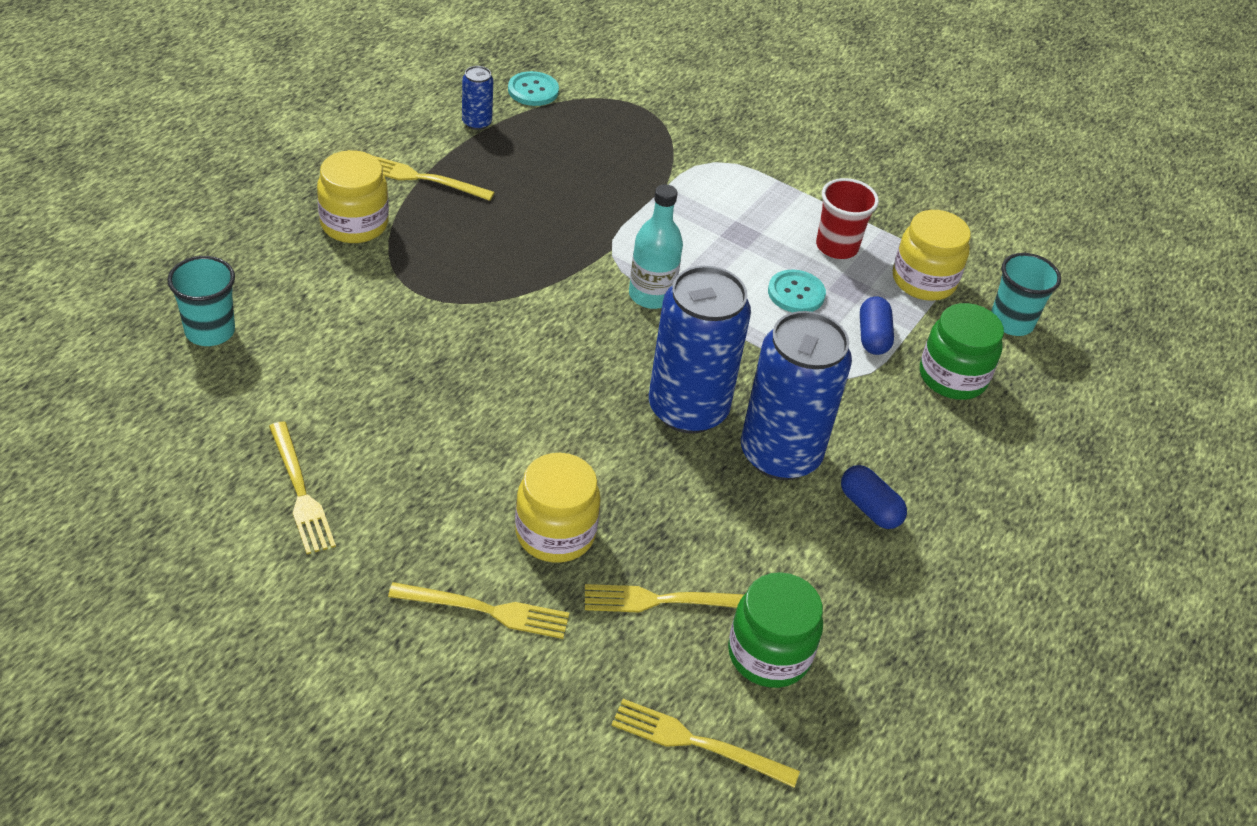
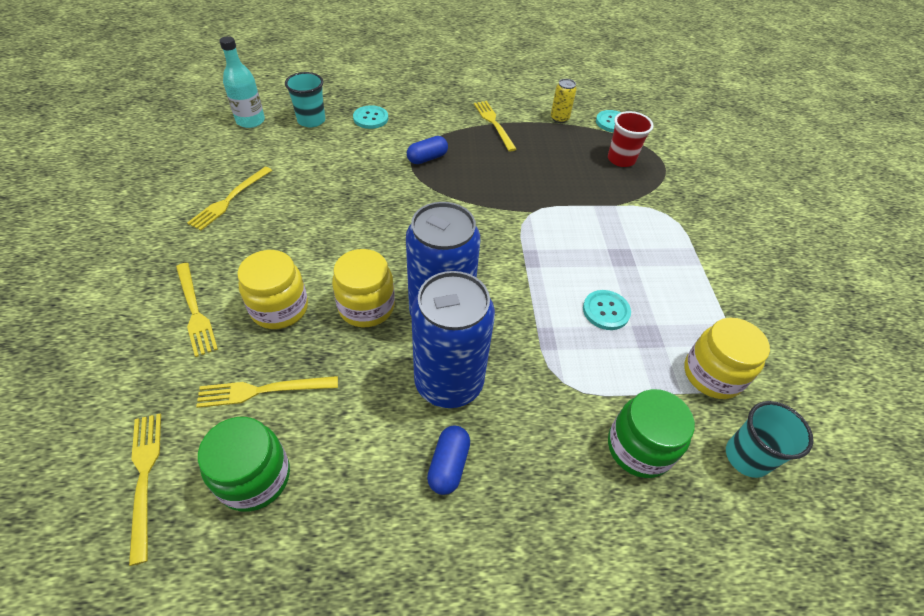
camera: 55 degrees right, 5 degrees up
(276, 274) = (370, 118): none -> turquoise button
(354, 224) = (433, 121): yellow jar -> yellow jar (366, 307)
(477, 122) = (559, 118): blue can -> yellow can
(651, 295) = (517, 246): turquoise bottle -> turquoise bottle (250, 121)
(664, 600) = (263, 390): yellow fork -> yellow fork turned 60 degrees counterclockwise
(837, 246) = (677, 308): red cup -> red cup (621, 159)
(873, 337) = (619, 374): blue capsule -> blue capsule (427, 158)

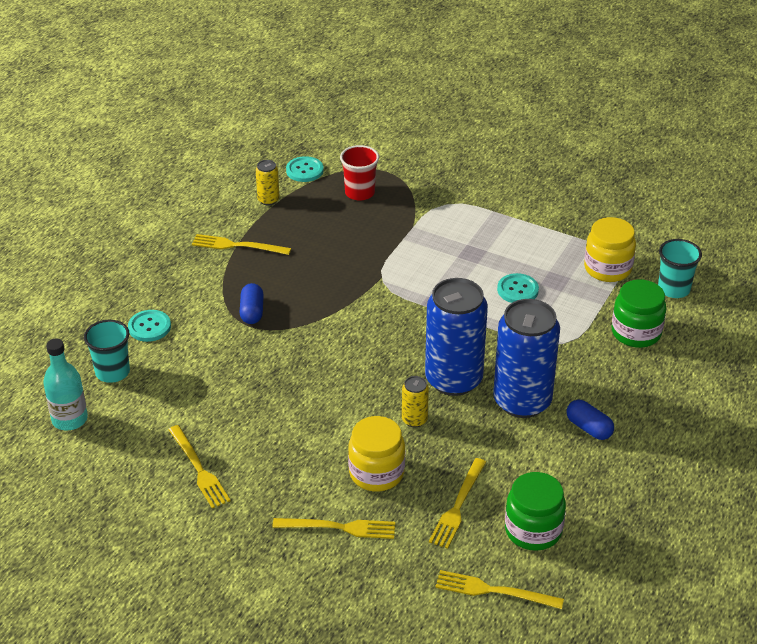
camera: 55 degrees left, 10 degrees down
(366, 307) = (414, 420): yellow jar -> yellow can

